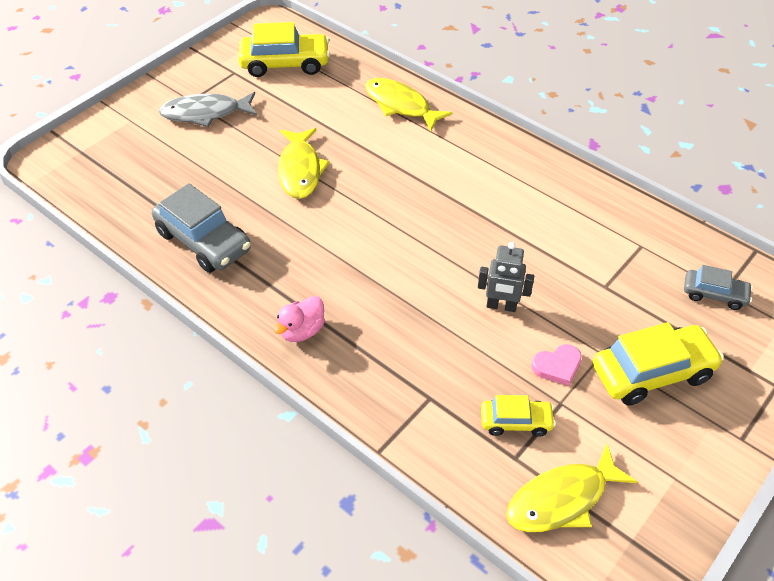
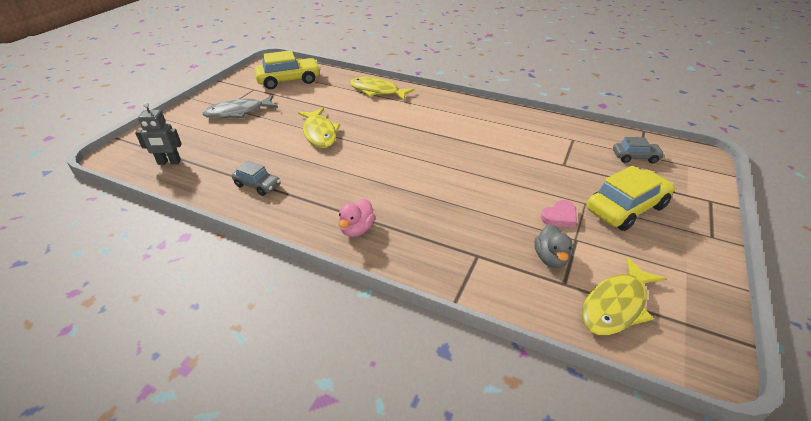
camera: 15 degrees left, 10 degrees down
(204, 241) = (258, 185): grey car -> grey car, size x0.56
(501, 306) = (500, 187): grey robot -> grey robot (169, 162)
(516, 422) = (550, 258): yellow car -> grey duck

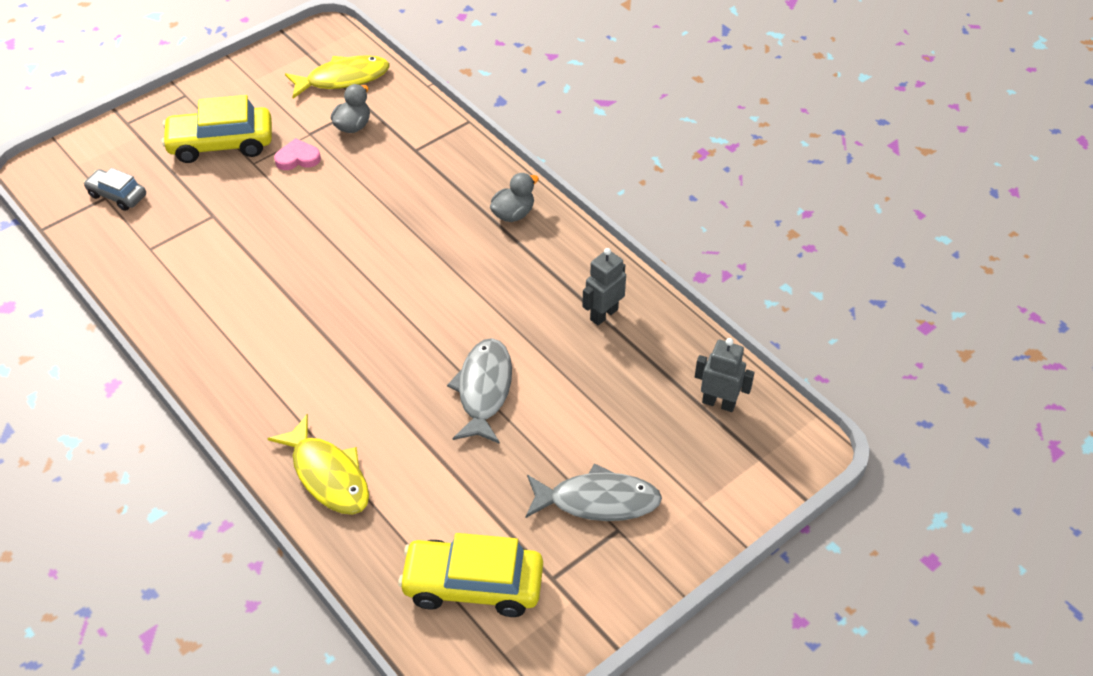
camera: 155 degrees left, 10 degrees up
(258, 185) = (603, 314): grey car -> grey robot
(319, 133) = (484, 390): yellow fish -> grey fish
(357, 229) = (513, 214): pink duck -> grey duck

